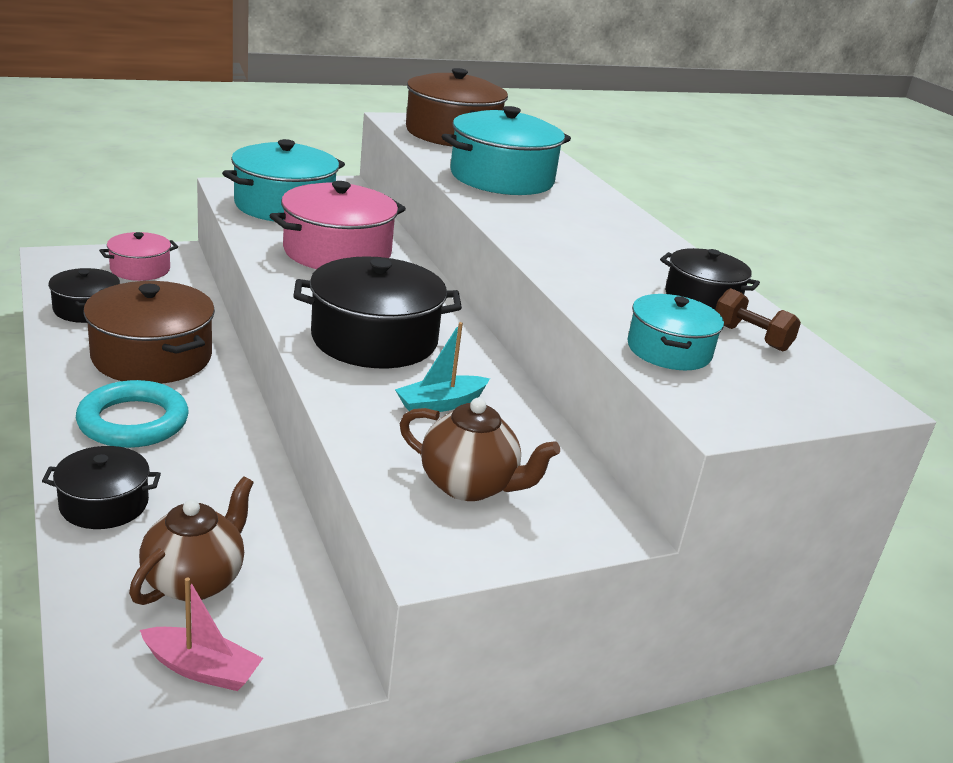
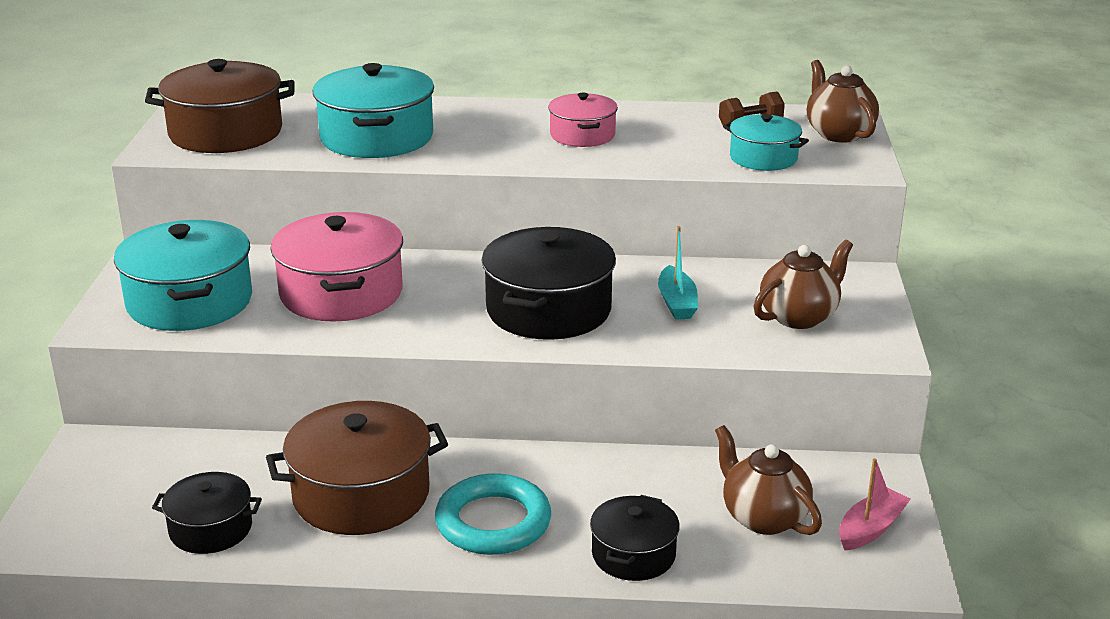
camera: 60 degrees left, 0 degrees up
(140, 269) = (122, 477): pink pot -> pink pot (582, 135)
(702, 298) = (679, 123): black pot -> none
(802, 395) = (838, 134): none -> brown teapot

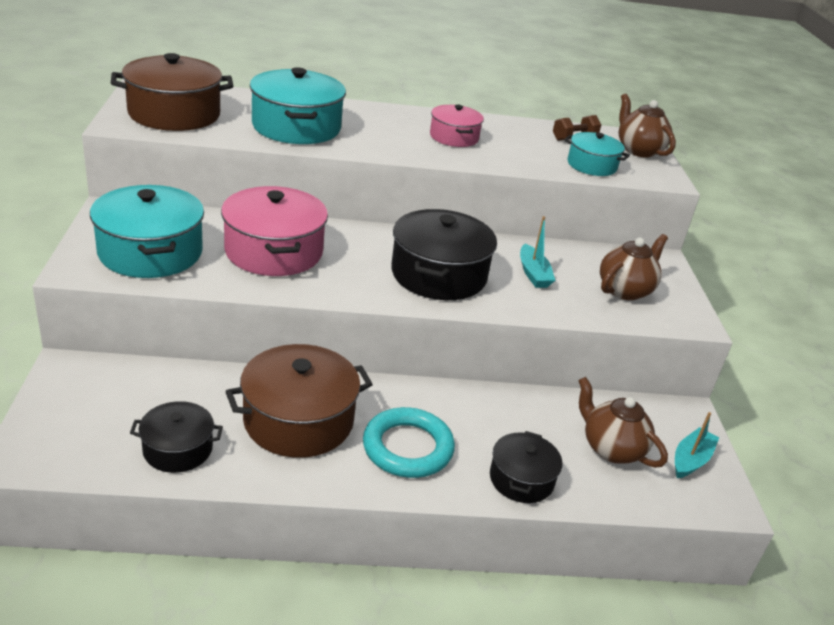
camera: 10 degrees left, 5 degrees up
(870, 529) = (691, 460): pink boat -> turquoise boat

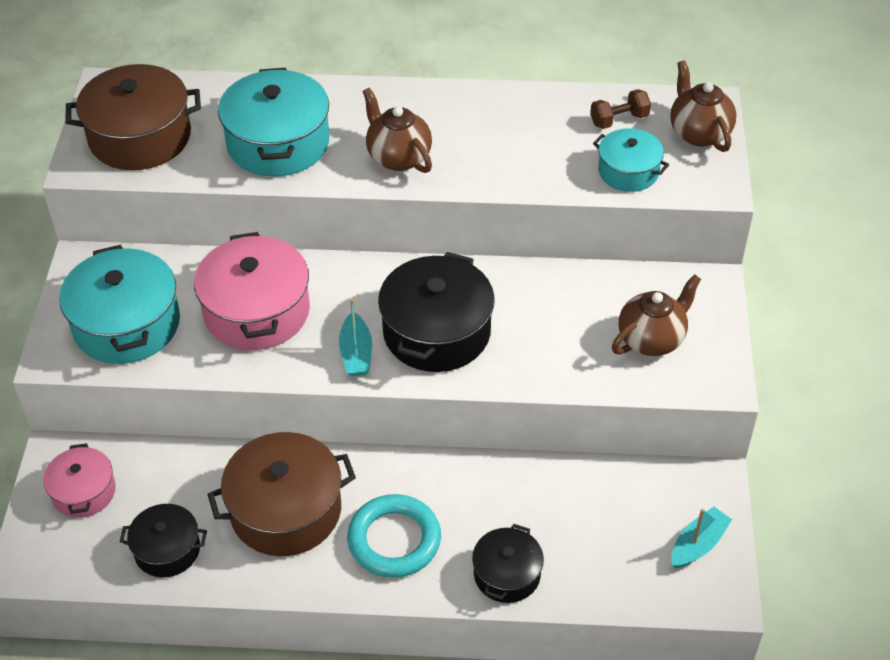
camera: 10 degrees right, 15 degrees up
(454, 137) = (465, 137): pink pot -> pink pot (84, 492)
(533, 274) = (547, 321): turquoise boat -> turquoise boat (356, 353)
(611, 449) = (612, 533): brown teapot -> brown teapot (398, 157)

